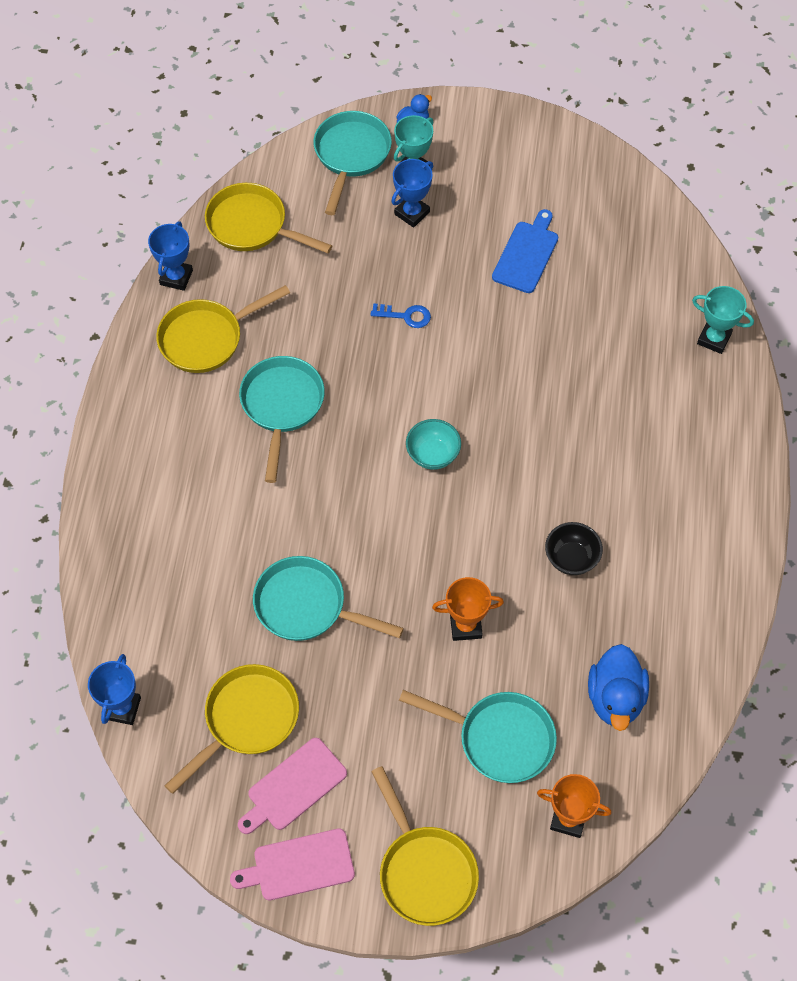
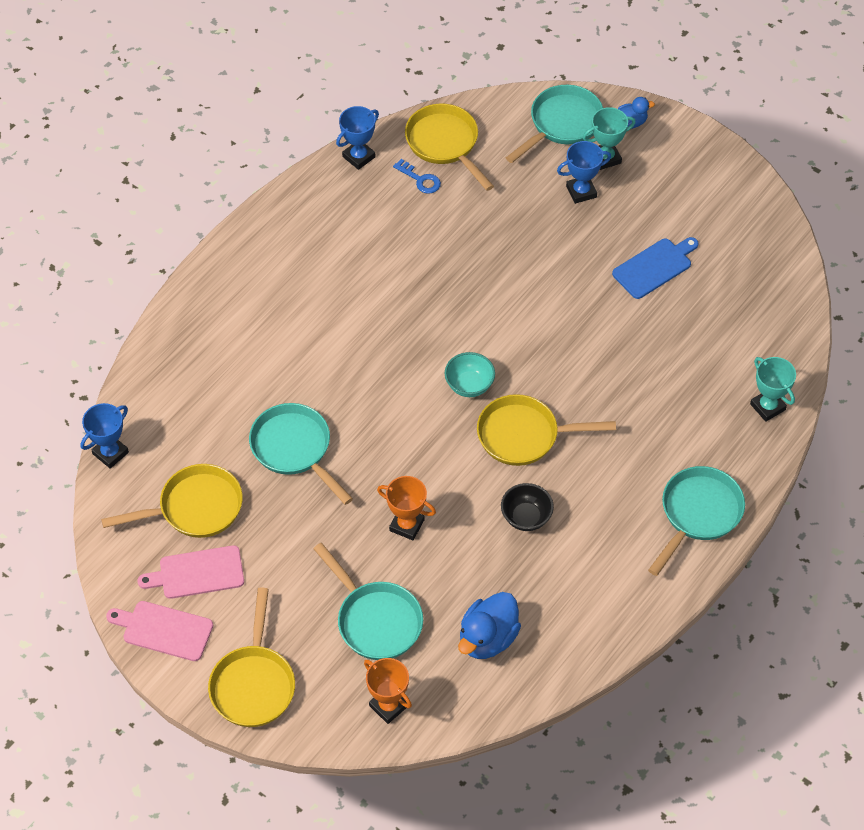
camera: 30 degrees right, 5 degrees down
(207, 338) = (351, 214): yellow pan -> yellow pan (524, 435)
(282, 406) = (375, 292): turquoise pan -> turquoise pan (698, 514)
(405, 316) = (521, 269): blue key -> blue key (420, 179)

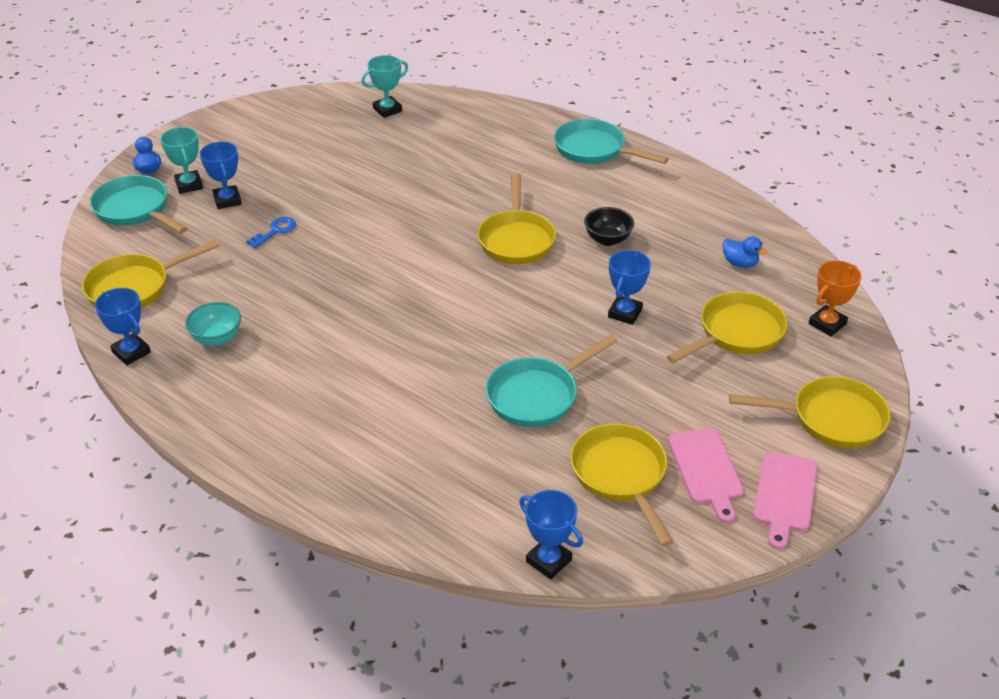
camera: 90 degrees left, 15 degrees down
(375, 620) = (736, 333): turquoise pan -> yellow pan
(406, 525) = (625, 313): orange trophy -> blue trophy
(420, 179) = (180, 305): blue key -> blue key (275, 231)
(469, 385) = (457, 272): turquoise bowl -> turquoise bowl (217, 338)
(487, 638) = (740, 263): blue duck -> blue duck, size x0.58
(654, 267) = (328, 162): blue cutting board -> none
(767, 407) = (485, 113): turquoise trophy -> turquoise trophy (387, 110)

